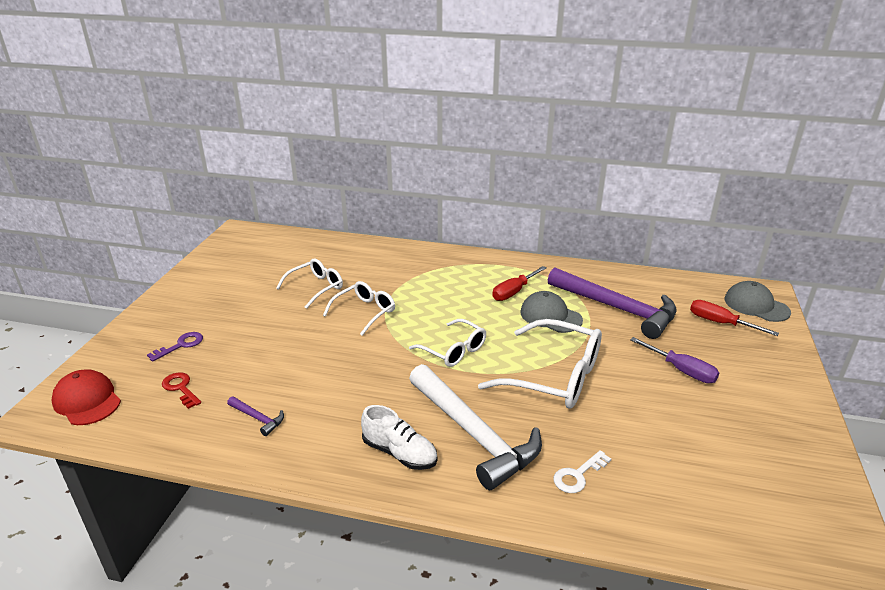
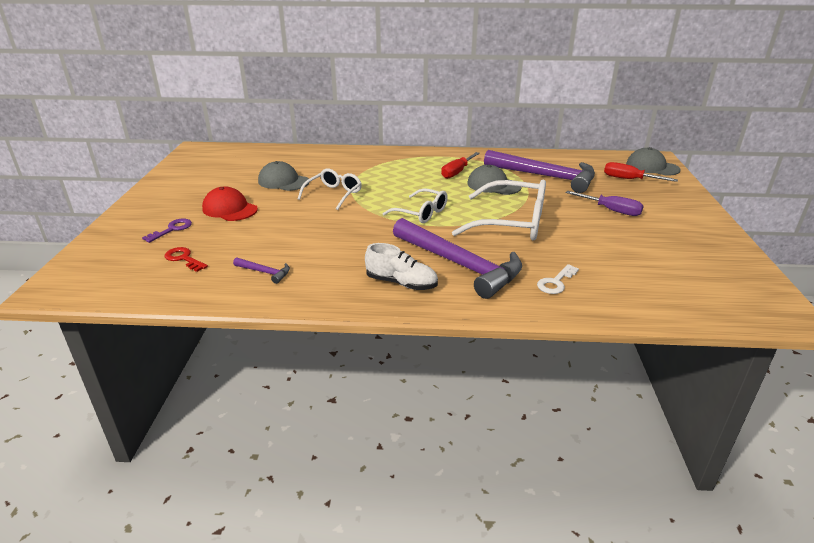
camera: 10 degrees left, 0 degrees up
(87, 401) = (95, 275): red cap -> red cap (230, 209)
(316, 287) = (283, 181): white glasses -> grey cap
(473, 433) = (459, 264): white hammer -> purple hammer

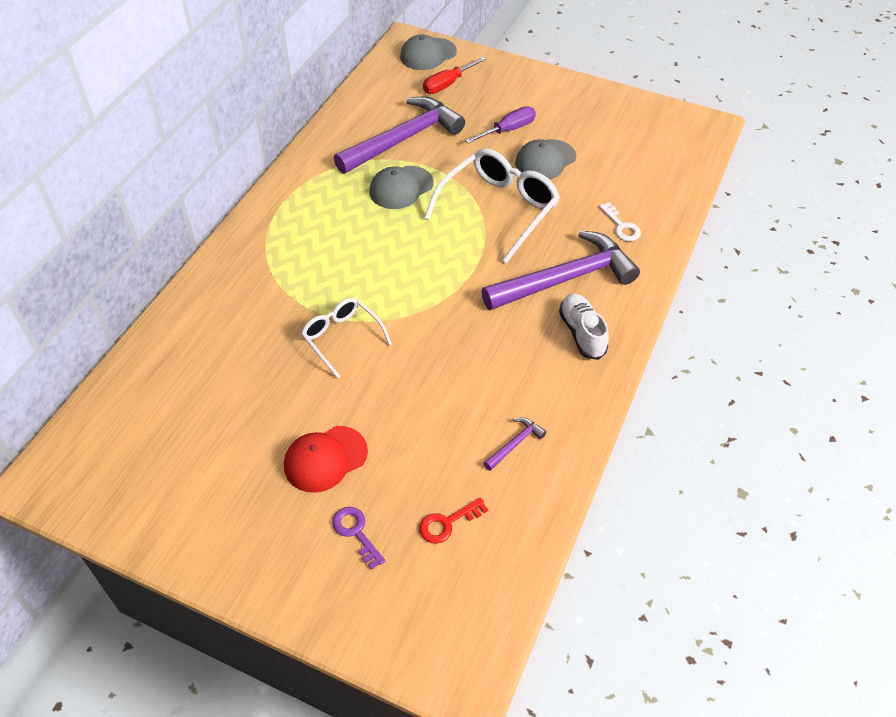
camera: 70 degrees left, 20 degrees up
(283, 181) = (265, 383): grey cap -> grey cap (545, 160)
(401, 283) = (582, 333): white shoe -> white shoe turned 60 degrees counterclockwise
(421, 213) = (439, 271): white glasses -> none
(457, 172) = (345, 204): red screwdriver -> none

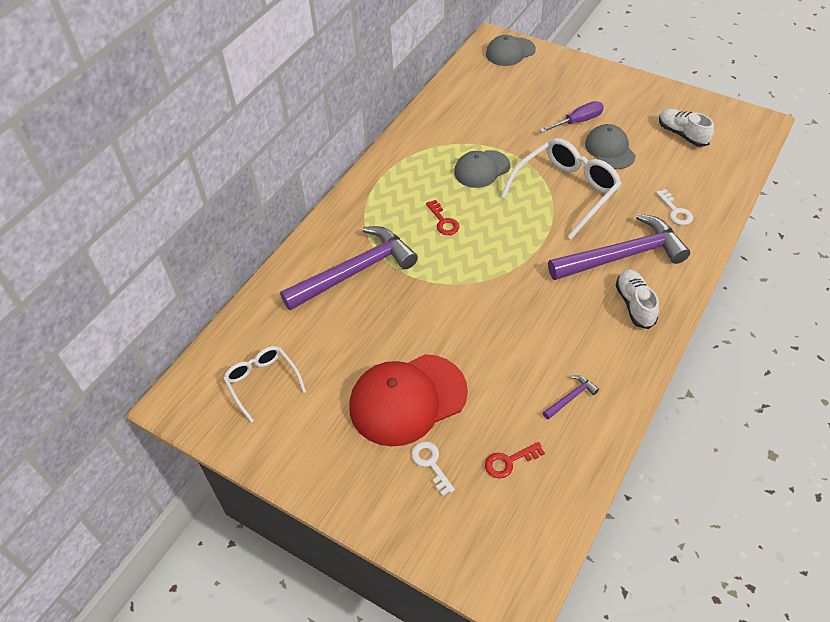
camera: 10 degrees right, 0 degrees up
(325, 459) = (407, 399): red cap -> red cap, size x1.66
(341, 338) = (425, 297): white glasses -> white glasses (262, 382)
(355, 532) = (430, 464): purple key -> white key
(359, 249) = (443, 221): none -> red key
(403, 139) = (485, 126): purple hammer -> purple hammer (354, 271)
(447, 84) = (526, 79): red screwdriver -> none
(545, 160) = (610, 149): grey cap -> grey cap turned 105 degrees clockwise
(624, 140) = (682, 134): none -> white shoe

